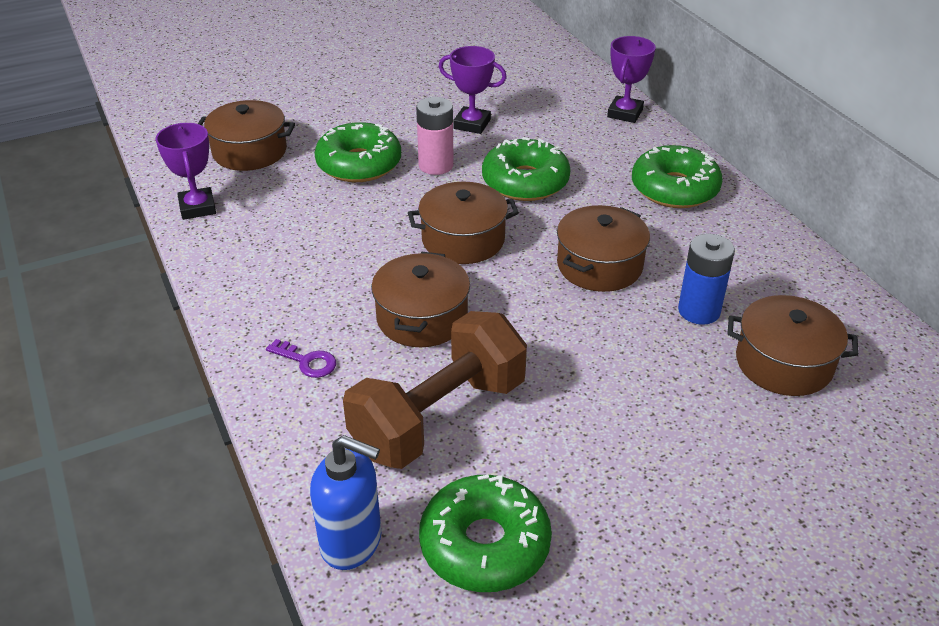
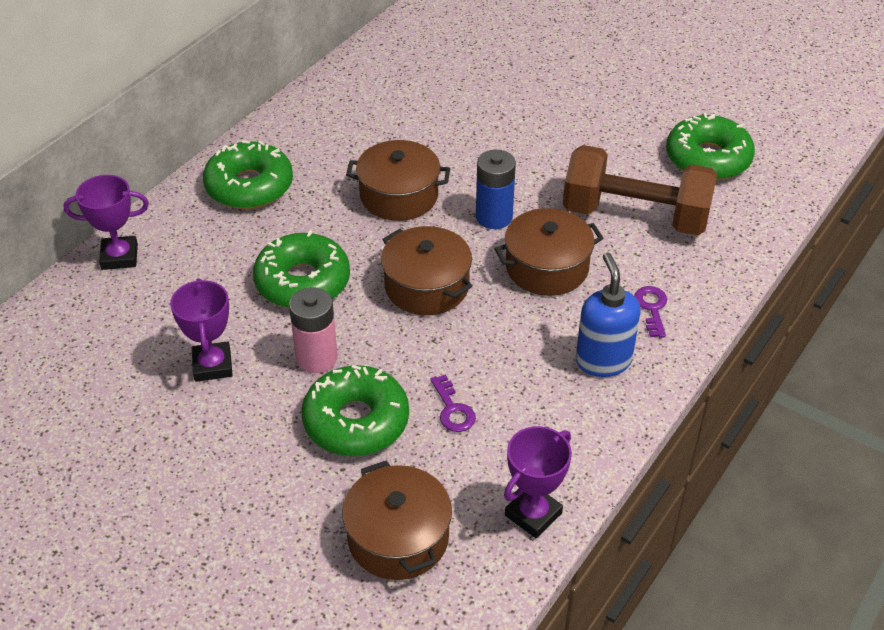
camera: 120 degrees left, 5 degrees up
(322, 207) = (453, 410): none -> purple key
(352, 542) = (764, 210): blue soap dispenser -> blue soap dispenser (603, 360)
(699, 311) = (415, 133): blue battery -> blue battery (494, 217)
(783, 363) = (440, 86): brown pot -> none

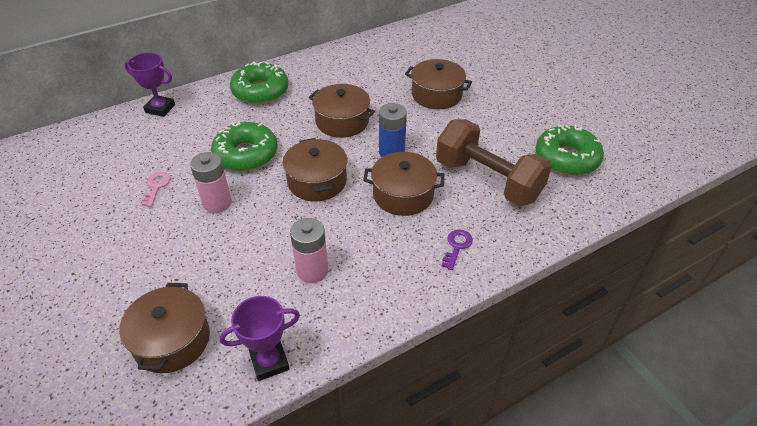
camera: 25 degrees right, 0 degrees up
(212, 365) = (156, 186): purple trophy -> pink key
(356, 421) = (208, 251): green donut -> none
(453, 410) = (272, 267): purple key -> none
(497, 121) = (436, 95): none -> brown pot
(504, 396) = (312, 271): none -> pink battery
(603, 360) = (396, 271): blue soap dispenser -> none

